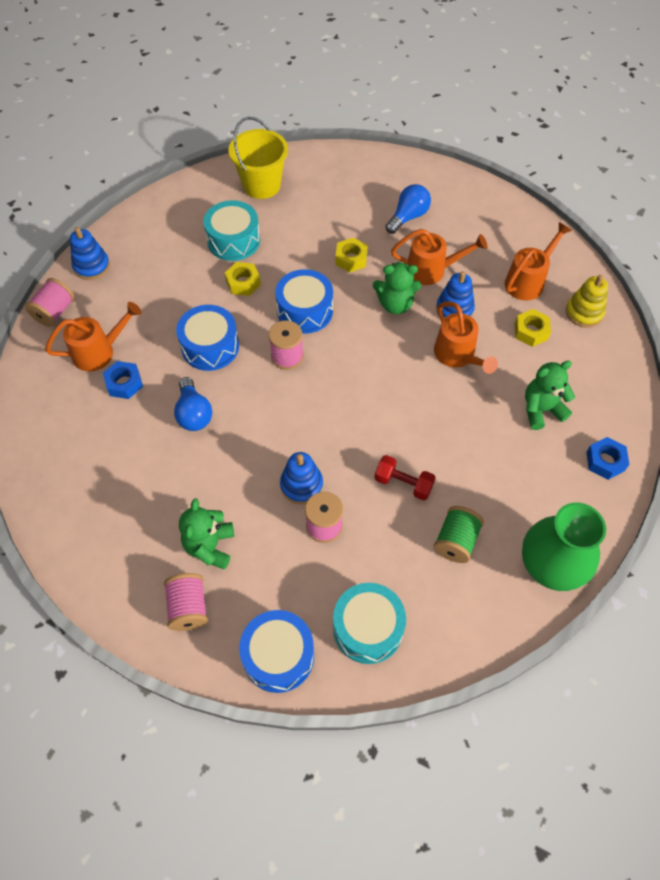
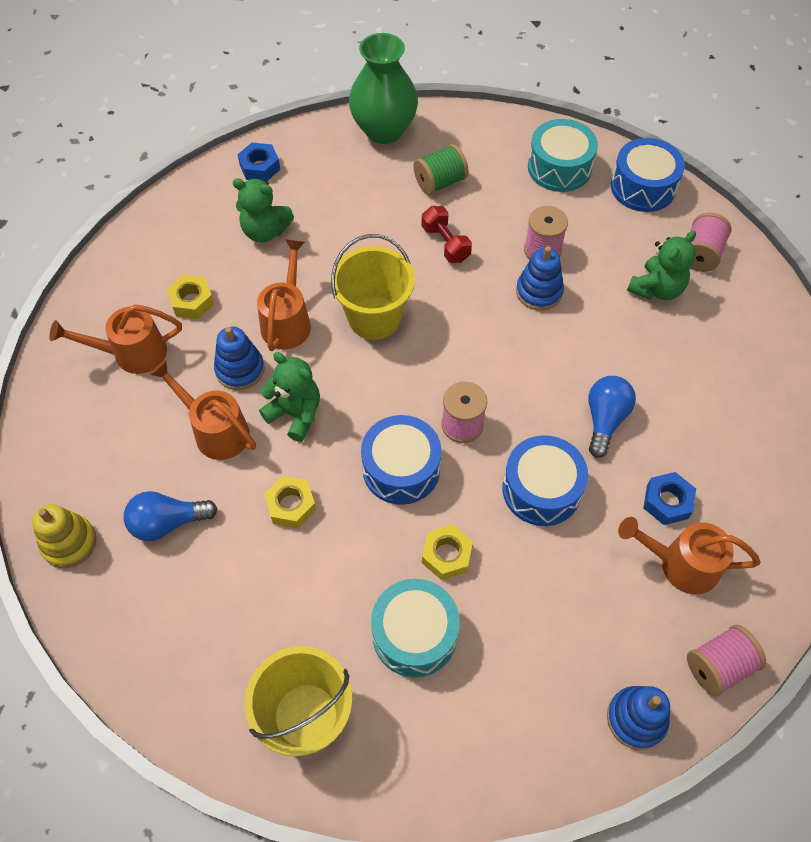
camera: 145 degrees left, 0 degrees up
(403, 392) = (374, 317): none -> yellow bucket
(584, 313) = (120, 288): yellow stacking toy -> yellow stacking toy (69, 543)

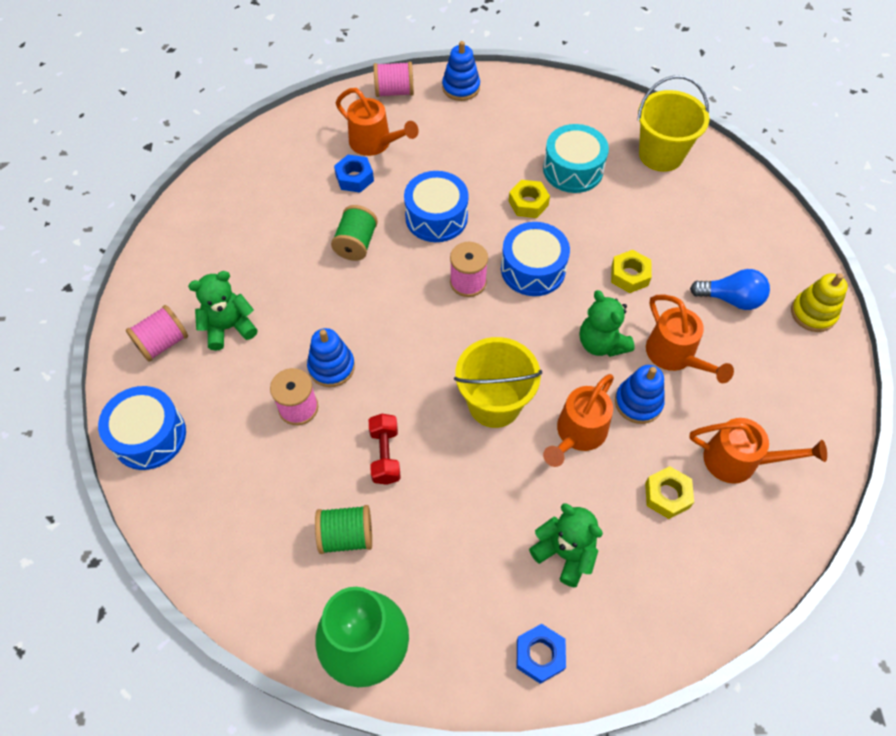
camera: 155 degrees left, 0 degrees up
(559, 168) = (210, 498): turquoise drum -> none
(605, 420) = (356, 244): blue light bulb -> green spool

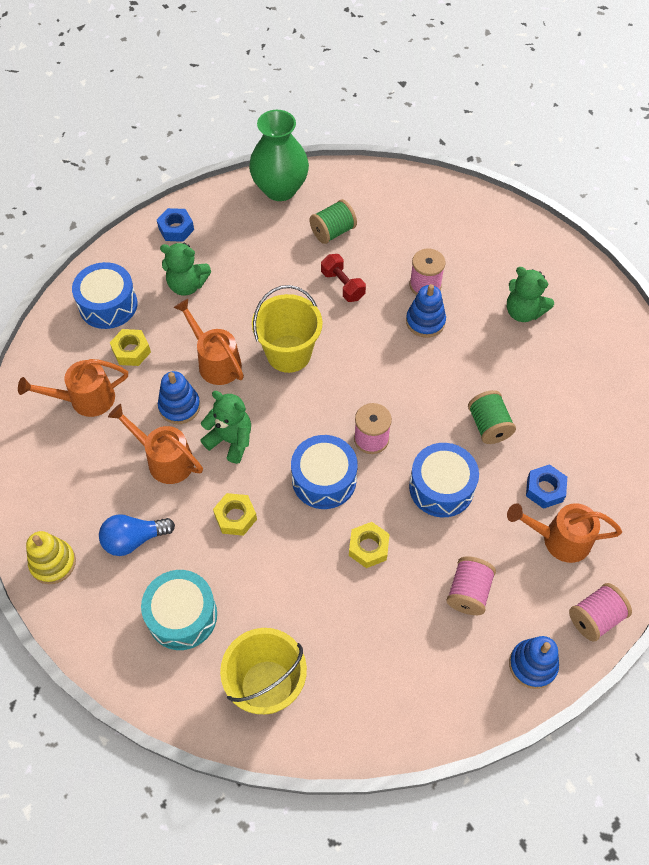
camera: 150 degrees right, 0 degrees up
(149, 436) = (505, 224): blue drum -> blue drum (108, 305)
(163, 343) = (558, 279): pink spool -> pink spool (468, 592)
(229, 327) = (523, 312): green teddy bear -> green teddy bear turned 90 degrees clockwise
(573, 169) = (348, 613): turquoise drum -> turquoise drum (182, 615)
(577, 434) = (215, 361): orange watering can -> orange watering can turned 45 degrees counterclockwise

